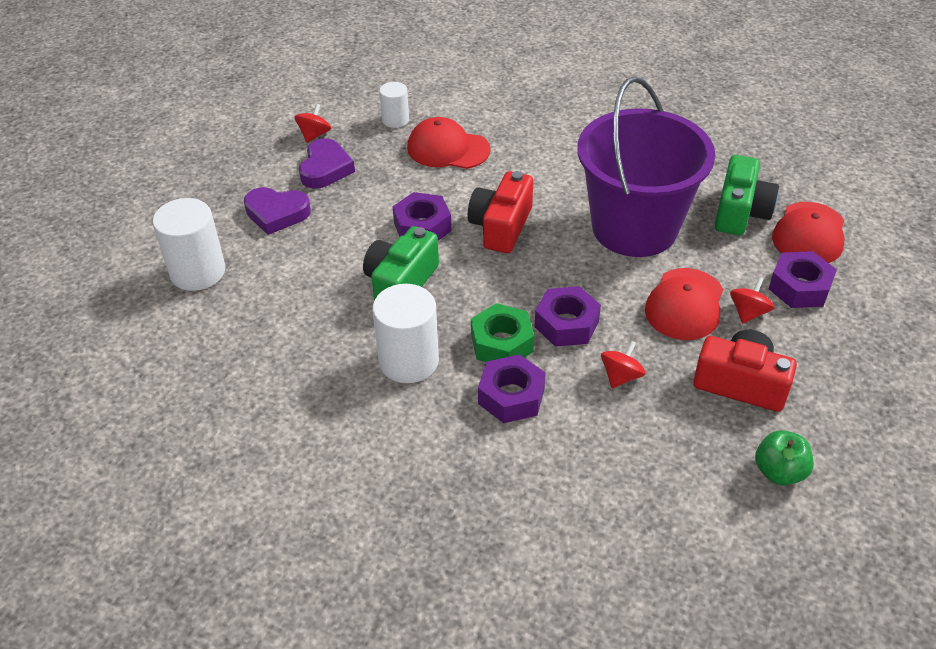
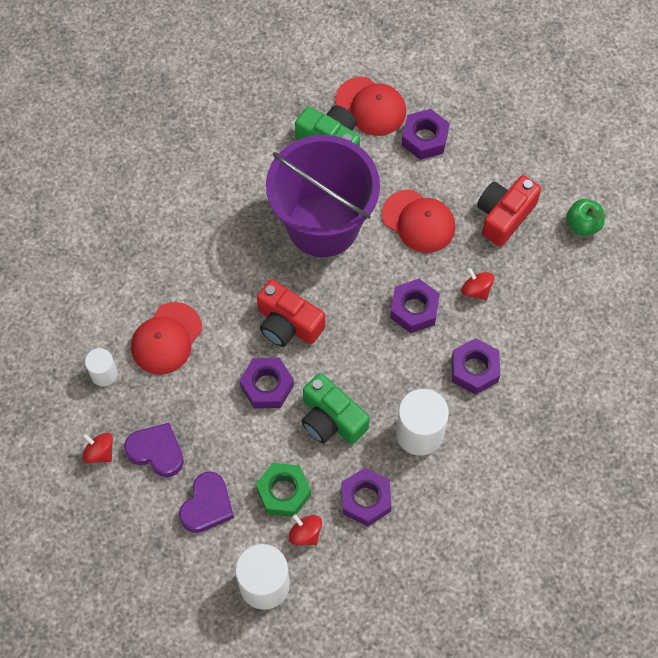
camera: 75 degrees left, 20 degrees up
(312, 331) = (365, 499): none -> purple nut
(502, 343) = (420, 361): green nut -> green nut (283, 492)
(748, 312) = (439, 183): red spinning top -> red spinning top (305, 534)

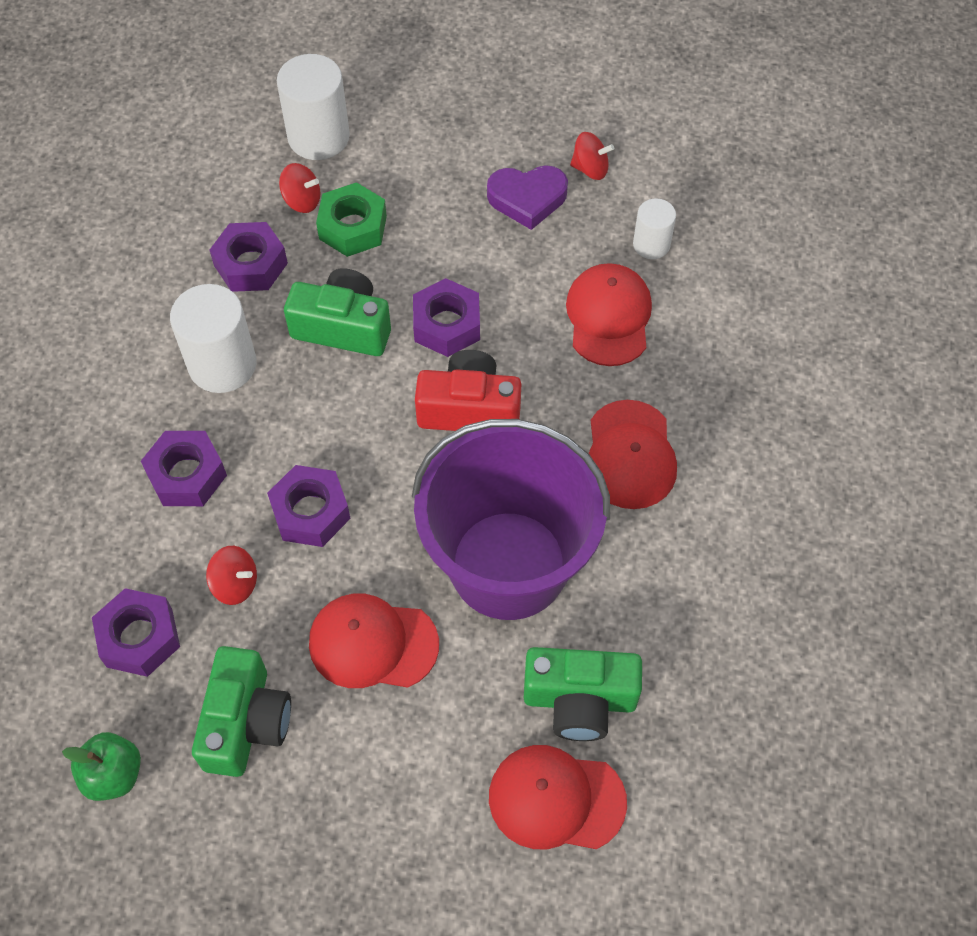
camera: 150 degrees right, 5 degrees down
(207, 505) = (431, 176): purple heart -> none
(216, 249) = (630, 455): none -> red cap
(424, 138) = (438, 789): purple nut -> purple nut (139, 638)
(504, 216) = (246, 722): red camera -> green camera

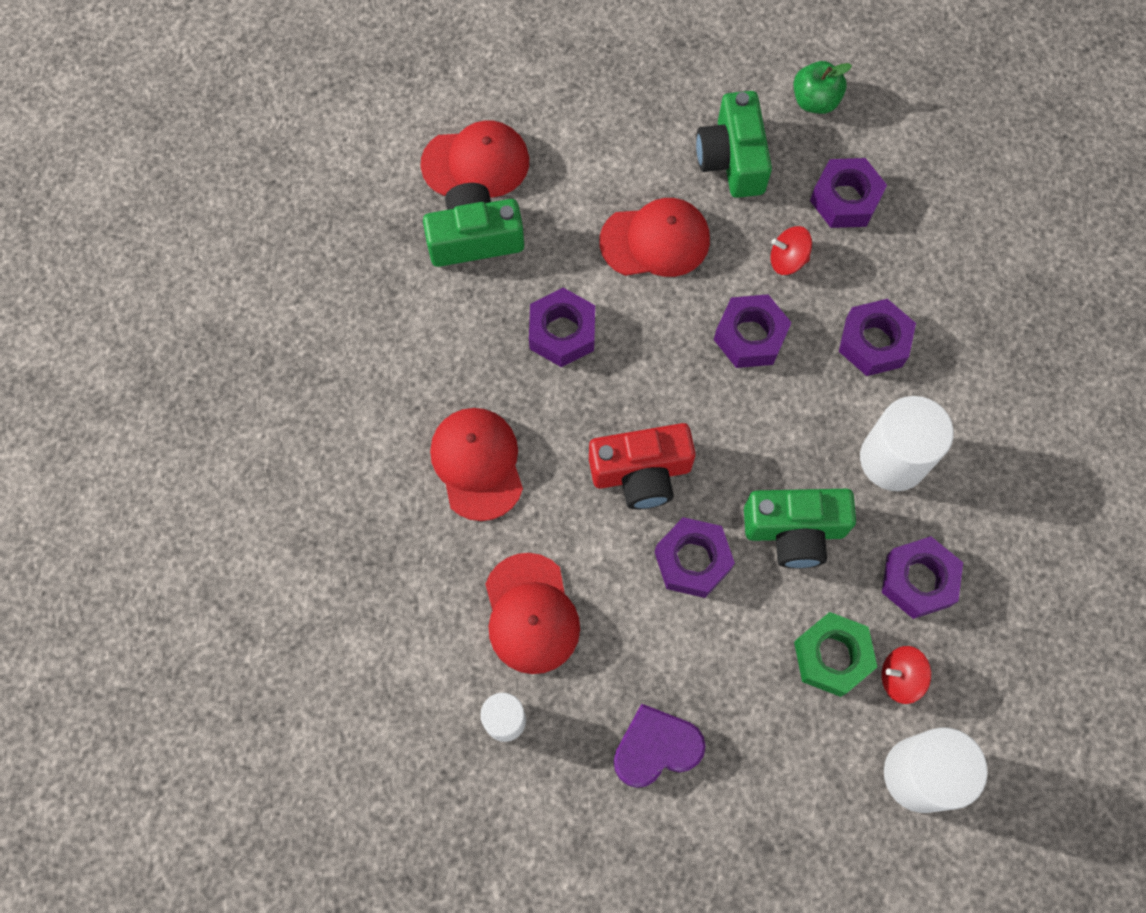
camera: 165 degrees right, 10 degrees up
(508, 565) = (562, 332): purple bucket -> purple nut
(590, 169) = (596, 812): red spinning top -> none

